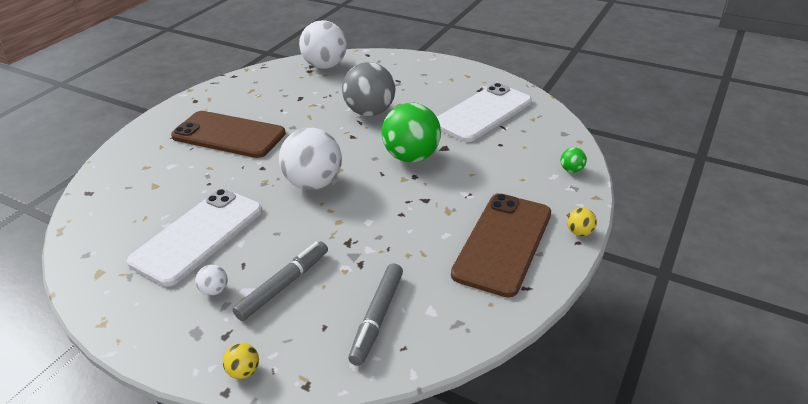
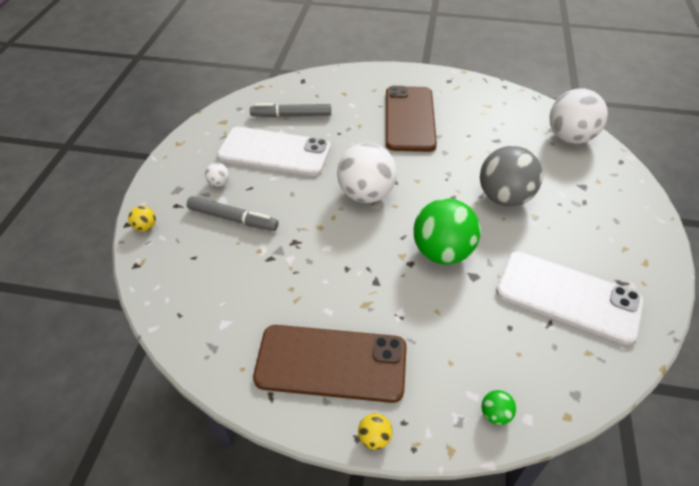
camera: 70 degrees right, 10 degrees up
(377, 317) = (209, 288): grey marker -> grey marker (291, 115)

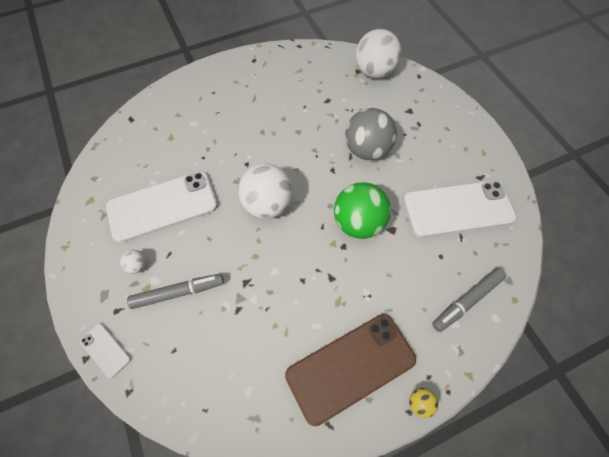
camera: 35 degrees left, 15 degrees up
(145, 227) = (105, 350): yellow ball -> white phone
(291, 115) = (149, 161): grey marker -> grey marker (467, 301)
(409, 119) = (250, 113): brown phone -> none
(495, 414) = (476, 329): green ball -> none

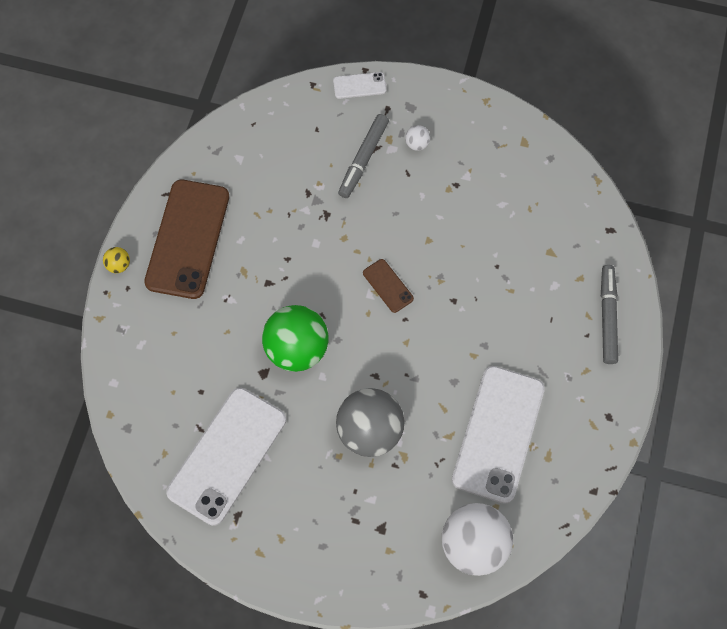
camera: 130 degrees right, 5 degrees up
(162, 206) = (465, 196): white phone -> white phone (498, 433)
(268, 204) = (388, 286): white ball -> brown phone
(467, 301) = (147, 374): grey marker -> grey marker (607, 317)

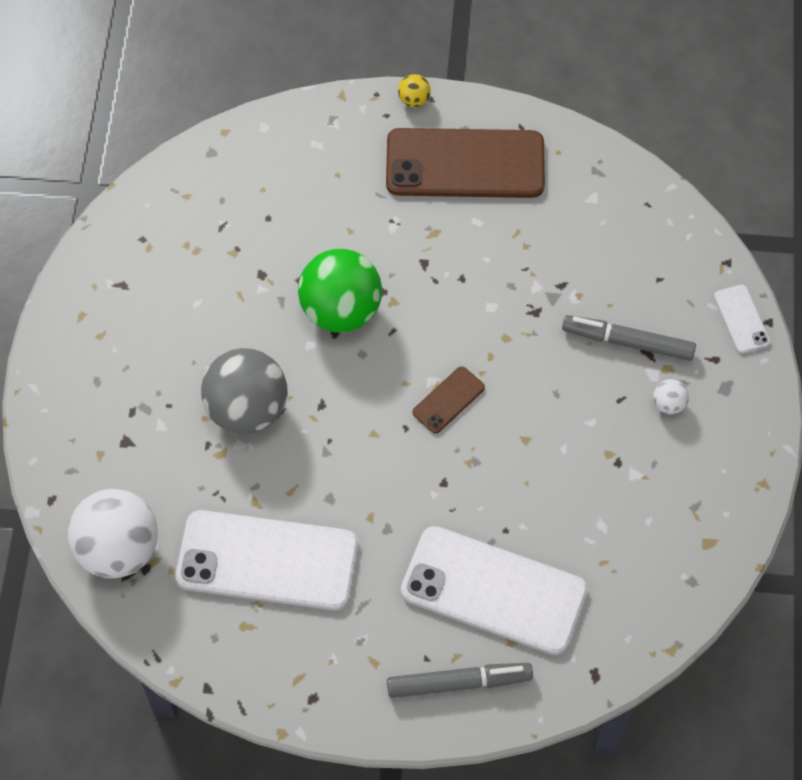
camera: 80 degrees right, 5 degrees down
(227, 455) = (193, 260): white phone -> white phone (494, 590)

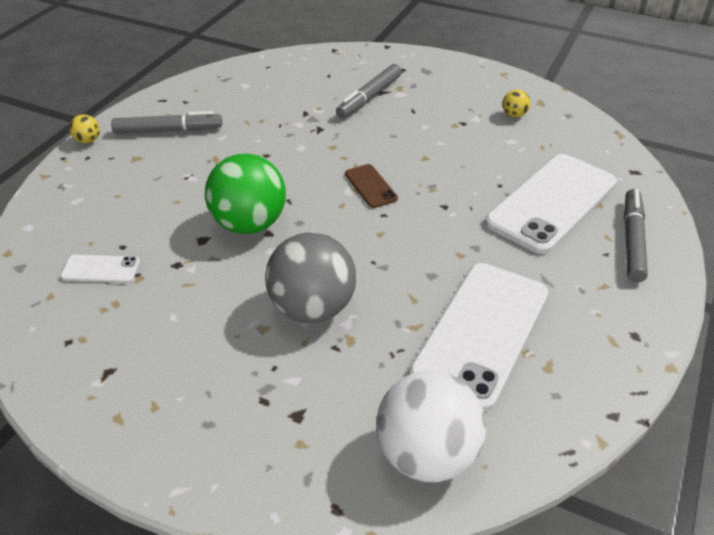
camera: 70 degrees left, 20 degrees down
(465, 164) = (168, 130): brown phone -> grey marker
(662, 517) = (514, 115): none -> yellow ball
(668, 404) = (427, 93): white ball -> none
(741, 319) = (379, 54): white phone -> white phone (101, 269)

